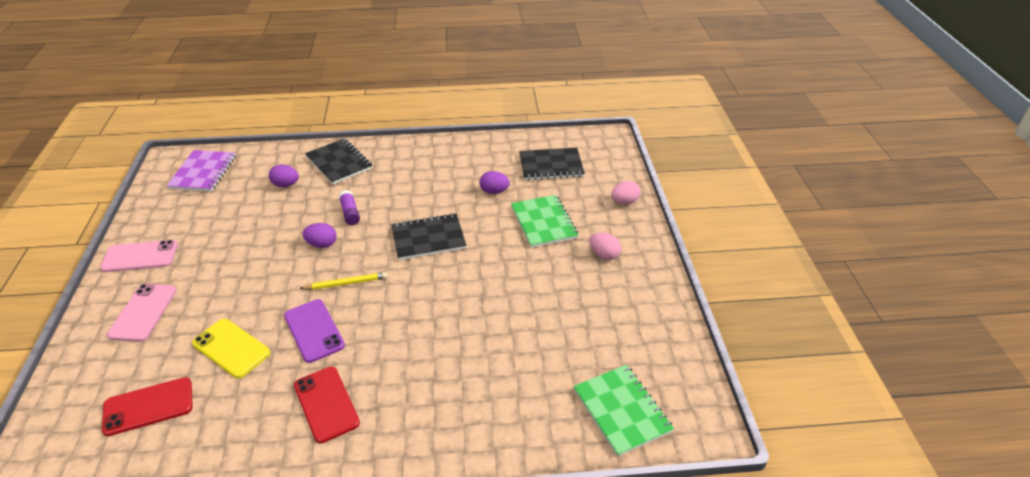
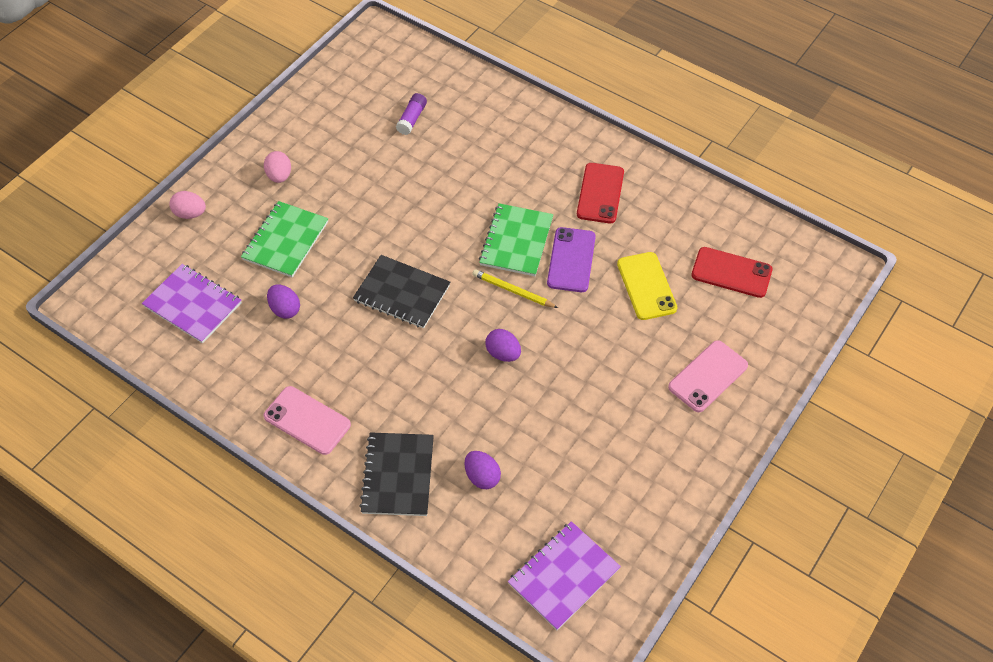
camera: 140 degrees left, 15 degrees up
(140, 256) = (689, 460): pink phone -> pink phone (307, 420)
(350, 213) = (446, 379): purple glue stick -> purple glue stick (412, 119)
(551, 166) = (193, 304): black notebook -> purple notebook
(622, 410) = (413, 70): green notebook -> green notebook (516, 241)

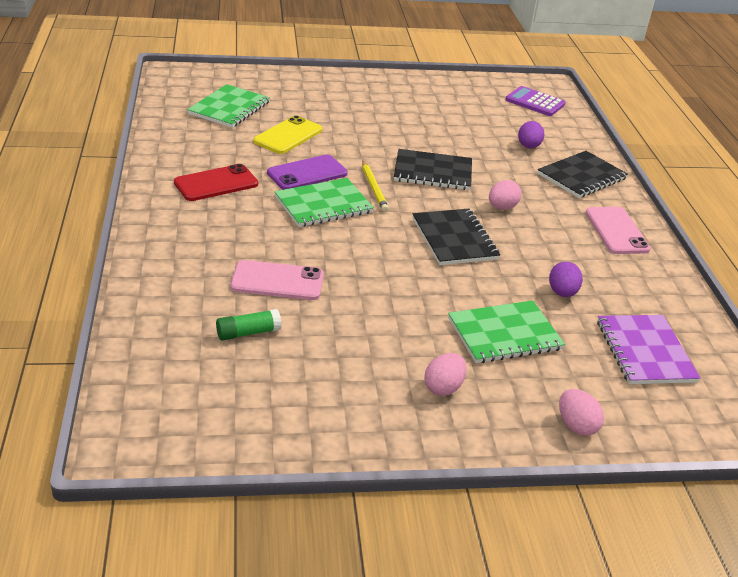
camera: 135 degrees left, 20 degrees down
(410, 362) = (502, 207): none -> pink egg
(412, 119) = (248, 333): purple glue stick -> green glue stick
(503, 353) = (433, 172): purple egg -> black notebook
(563, 576) = (535, 102): purple notebook -> purple calculator
(708, 376) = (333, 95): pink phone -> pink phone (277, 281)
(731, 272) = (229, 108): red phone -> green notebook

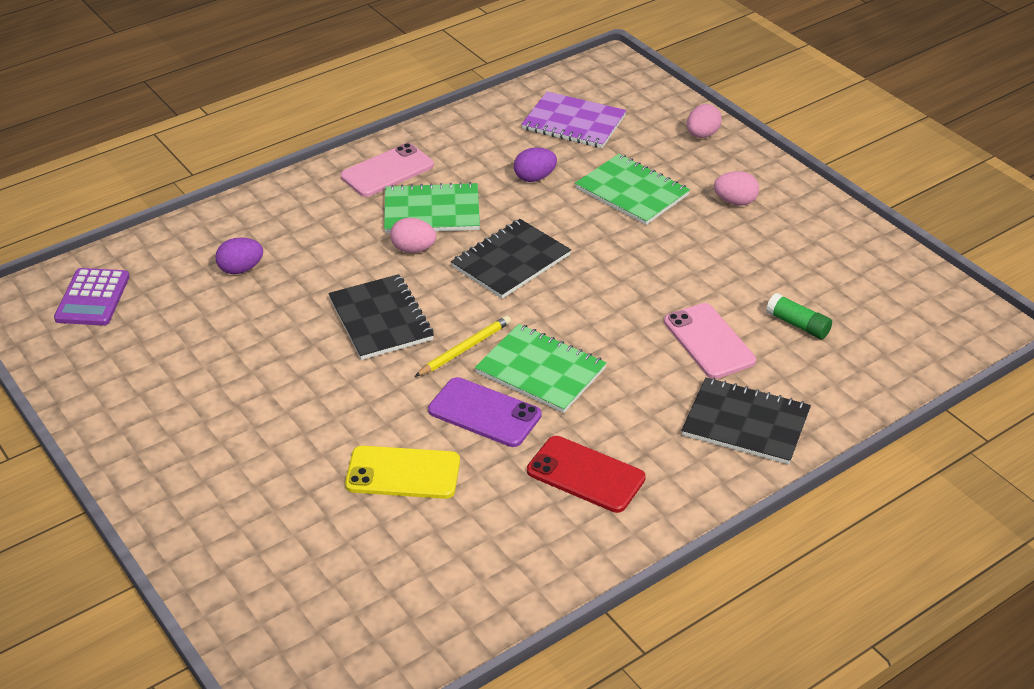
camera: 115 degrees left, 5 degrees up
(229, 108) = (374, 572): green notebook -> green notebook (432, 211)
(582, 176) = (285, 215): black notebook -> black notebook (746, 423)
(645, 351) = (573, 123): purple notebook -> purple notebook turned 60 degrees clockwise

